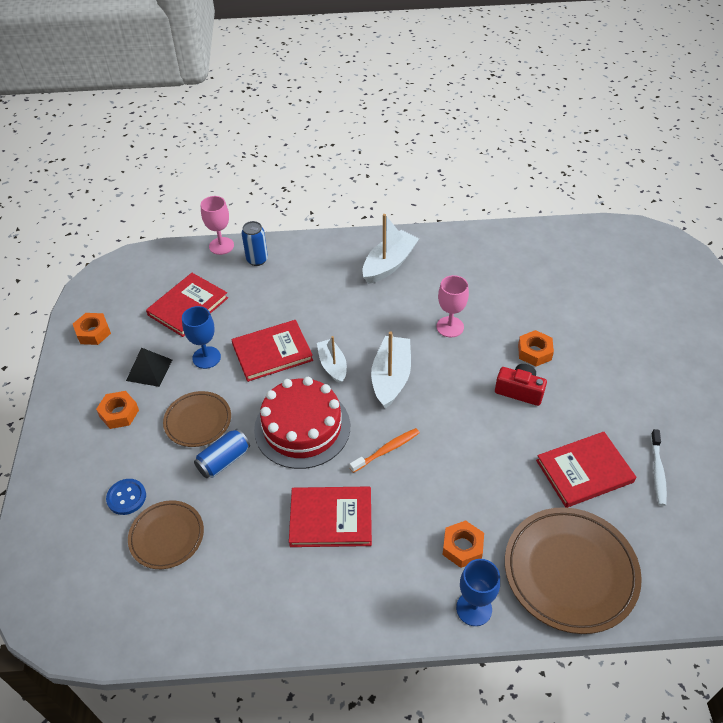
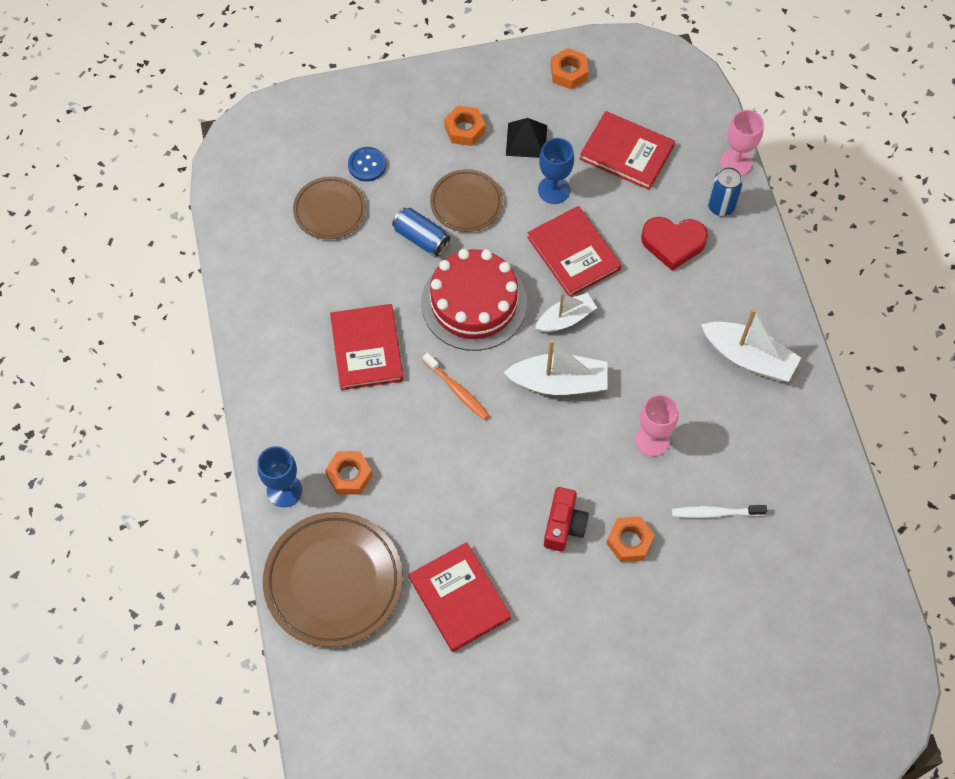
camera: 80 degrees right, 15 degrees up
(281, 291) = (673, 243): none -> red heart
(657, 471) = (471, 680): white toothbrush -> white toothbrush (716, 513)

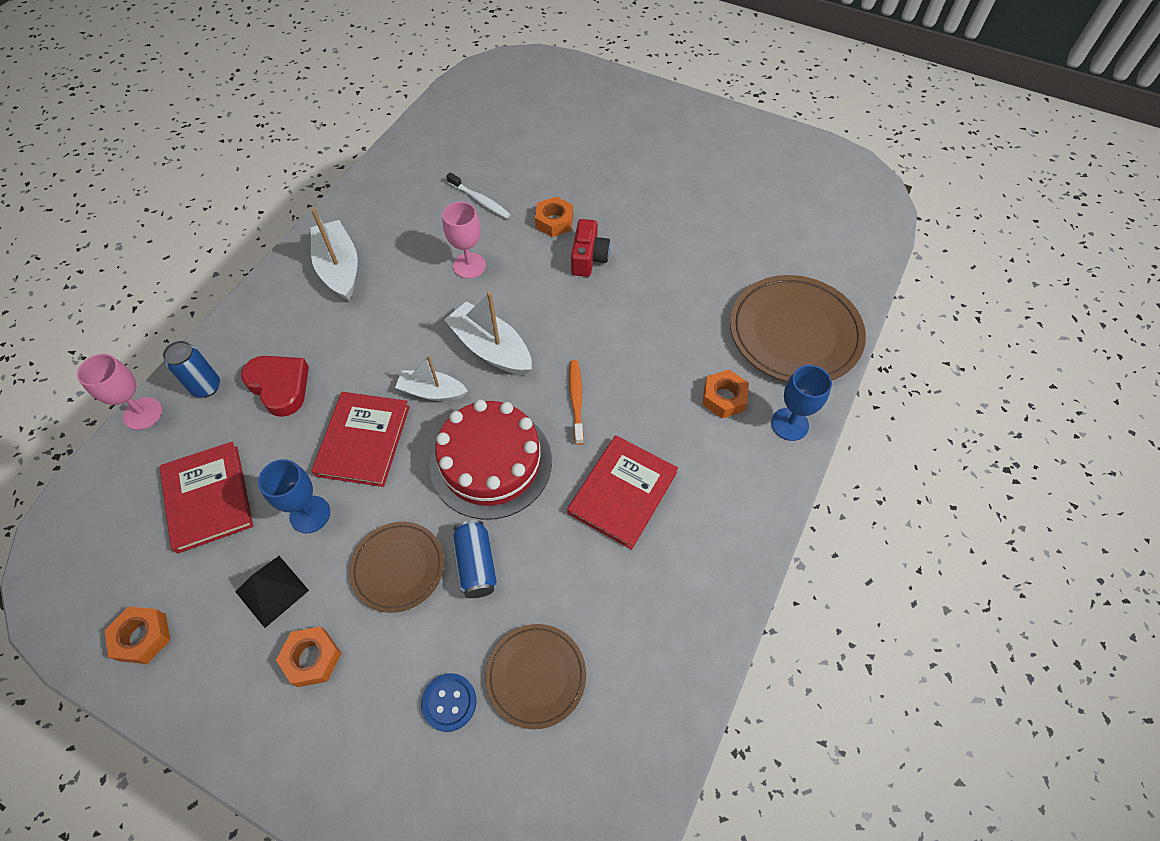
camera: 140 degrees left, 5 degrees down
(459, 598) = (705, 264): red book -> none
(564, 525) = (588, 258): red camera -> red camera turned 135 degrees clockwise

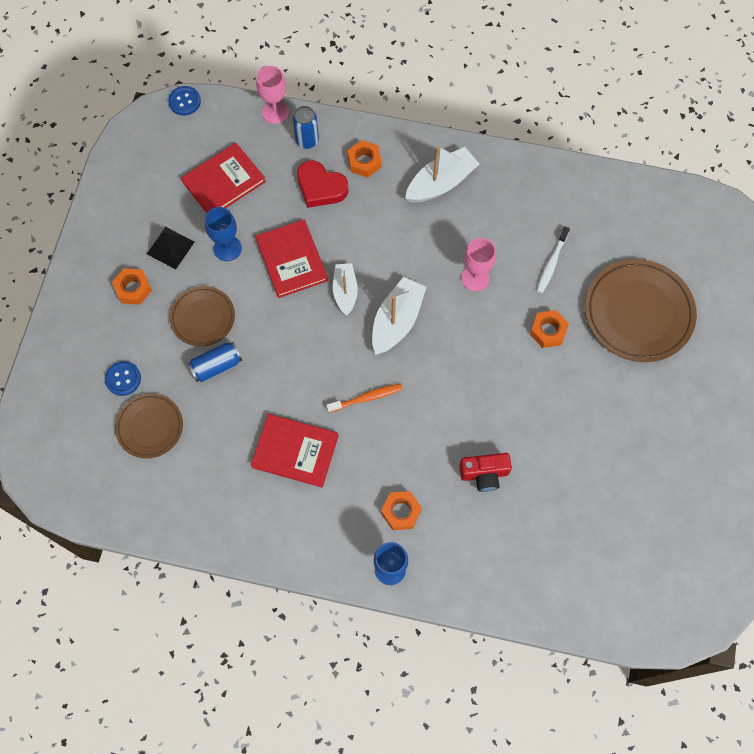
camera: 75 degrees right, 10 degrees up
(52, 524) = (184, 101): none -> blue button
(143, 637) = (126, 188): orange nut -> orange nut (364, 162)
(280, 386) = (321, 187): red heart -> red heart turned 90 degrees clockwise
(363, 440) = (291, 260): red book -> red book turned 75 degrees clockwise
(491, 462) = (296, 352): red cake -> none
(588, 258) = (515, 371): red camera -> red camera (484, 474)
(794, 333) = (486, 562): brown plate -> brown plate (638, 313)

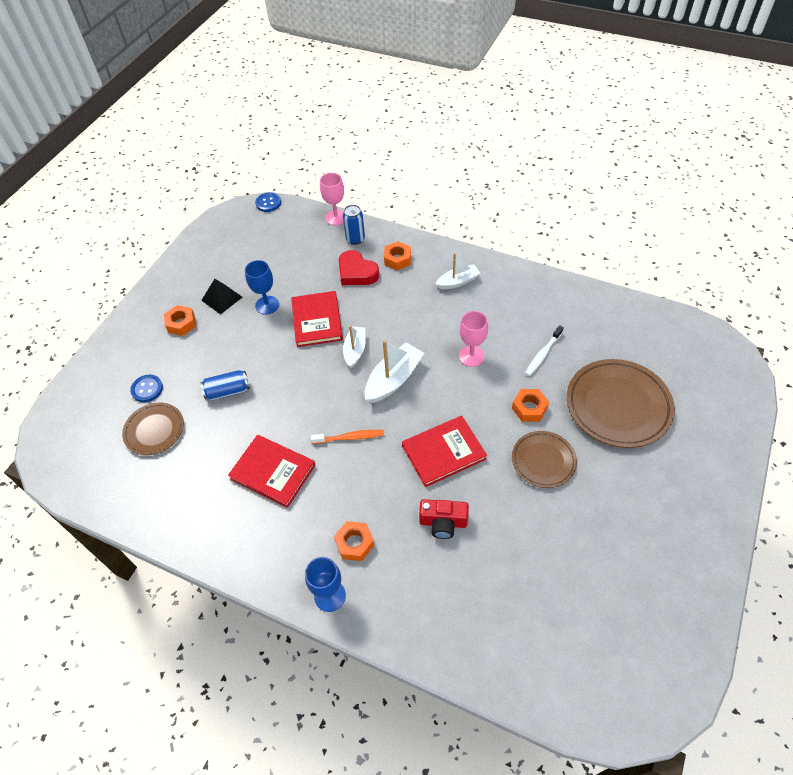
camera: 15 degrees right, 15 degrees down
(203, 318) = (229, 353): brown plate -> brown plate (543, 461)
(224, 182) = (280, 259): red book -> red book (443, 452)
(441, 183) = (458, 282): white boat -> white boat, size x0.65

